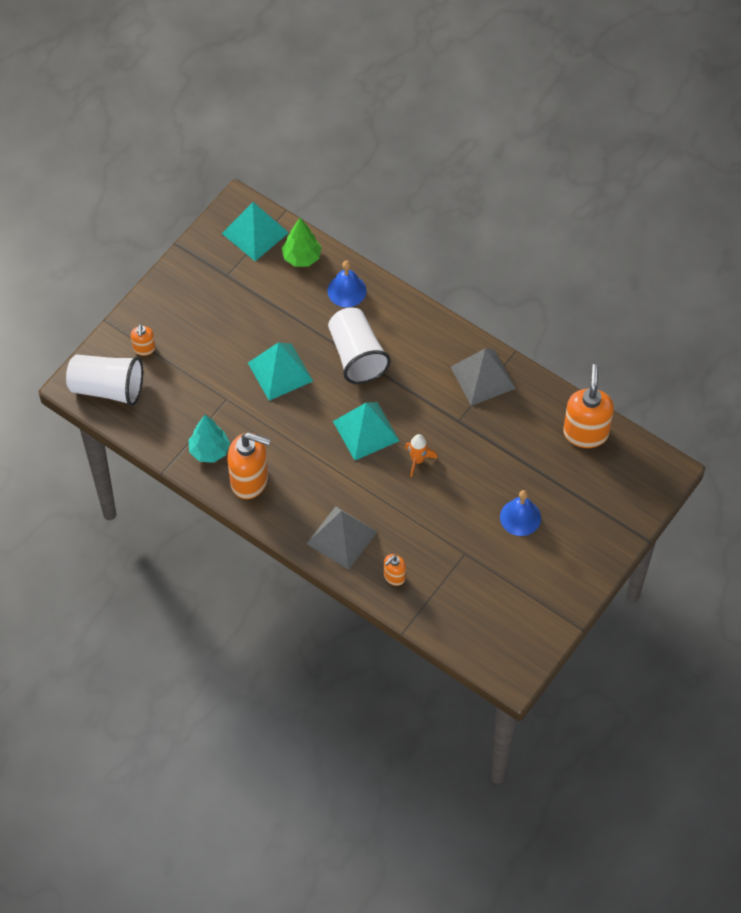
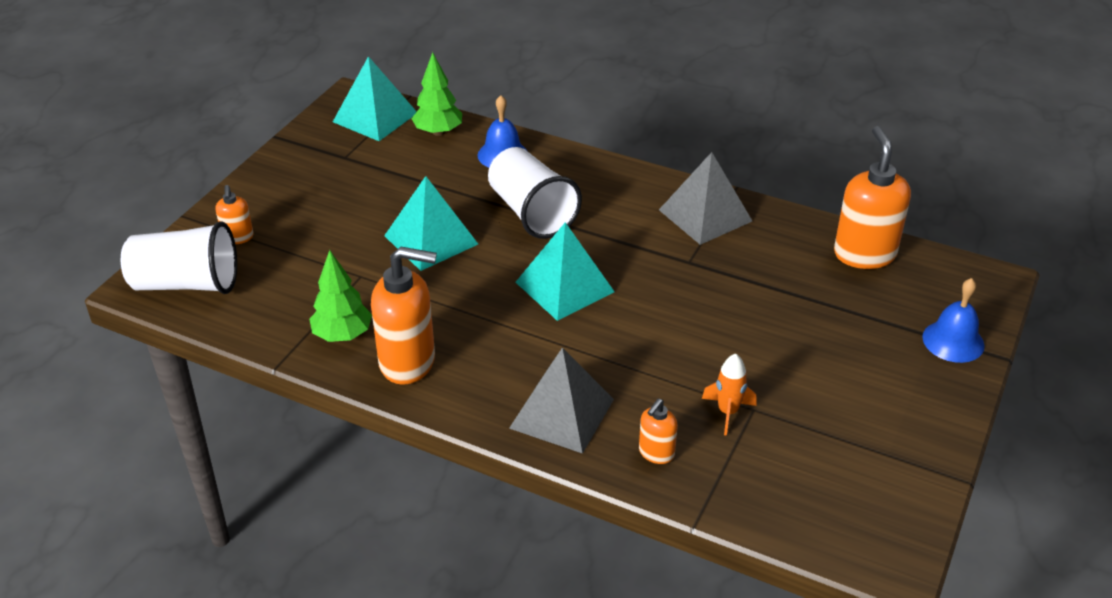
camera: 10 degrees left, 20 degrees down
(209, 451) = (343, 335): turquoise tree -> green tree
(417, 460) = (647, 310): orange rocket -> orange rocket (727, 412)
(520, 517) = (816, 355): blue bell -> blue bell (953, 341)

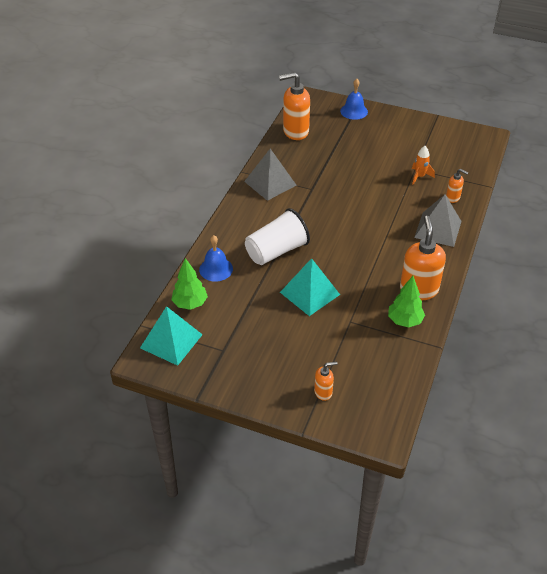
camera: 95 degrees left, 5 degrees up
(187, 284) = (376, 409): white cup -> none
(564, 287) = (342, 233): turquoise pyramid -> none

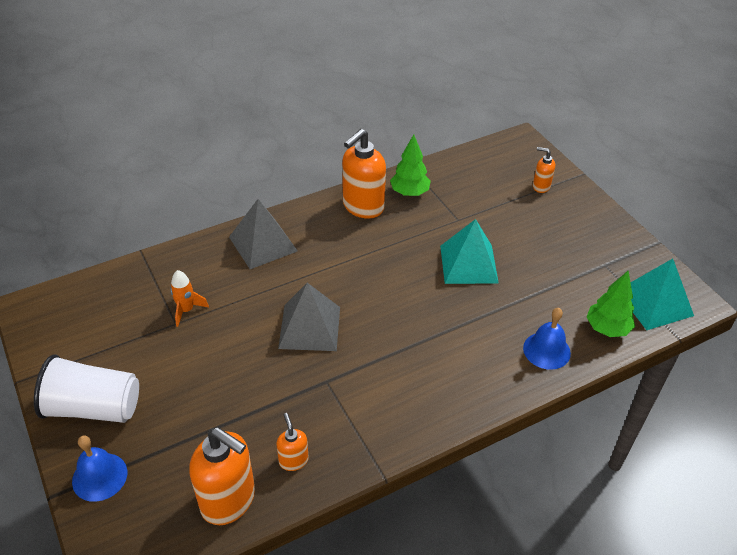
camera: 140 degrees left, 0 degrees up
(270, 183) = (367, 428): grey pyramid -> grey pyramid (309, 327)
(276, 251) = (457, 327): white cup -> white cup (93, 408)
(453, 198) = (196, 263): orange soap dispenser -> orange soap dispenser (293, 460)

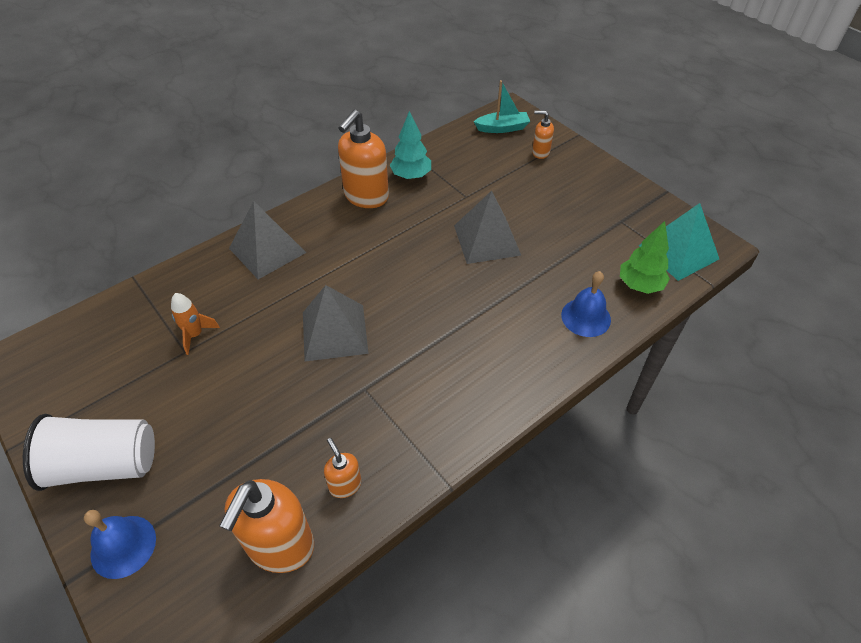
camera: 10 degrees left, 5 degrees up
(229, 500) = (280, 546): orange soap dispenser -> orange soap dispenser turned 90 degrees clockwise
(409, 193) = (411, 176): green tree -> turquoise tree
(468, 264) = (486, 240): turquoise pyramid -> grey pyramid
(509, 157) = (502, 128): none -> turquoise boat

